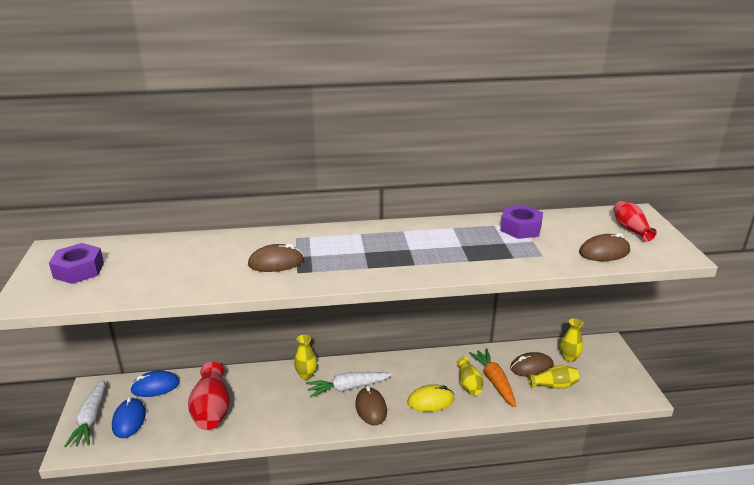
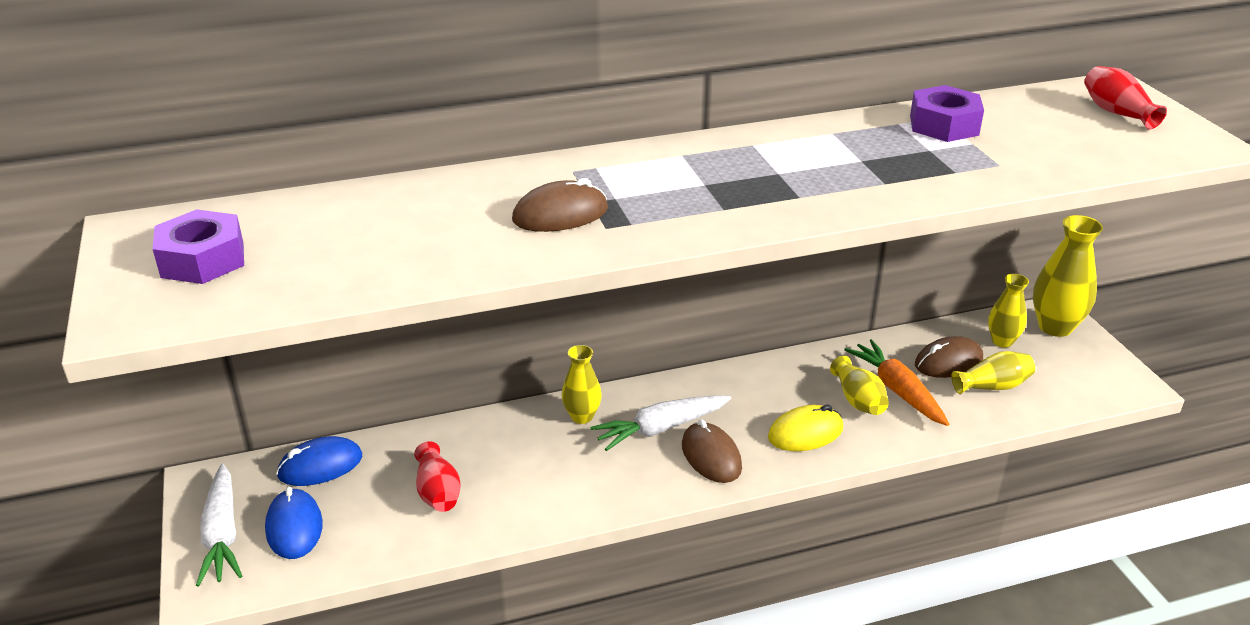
camera: 10 degrees left, 5 degrees up
(212, 410) = (438, 492): red vase -> red vase, size x0.61
(604, 252) = (1093, 151): brown mouse -> none
(605, 353) = (1055, 327): none -> yellow vase

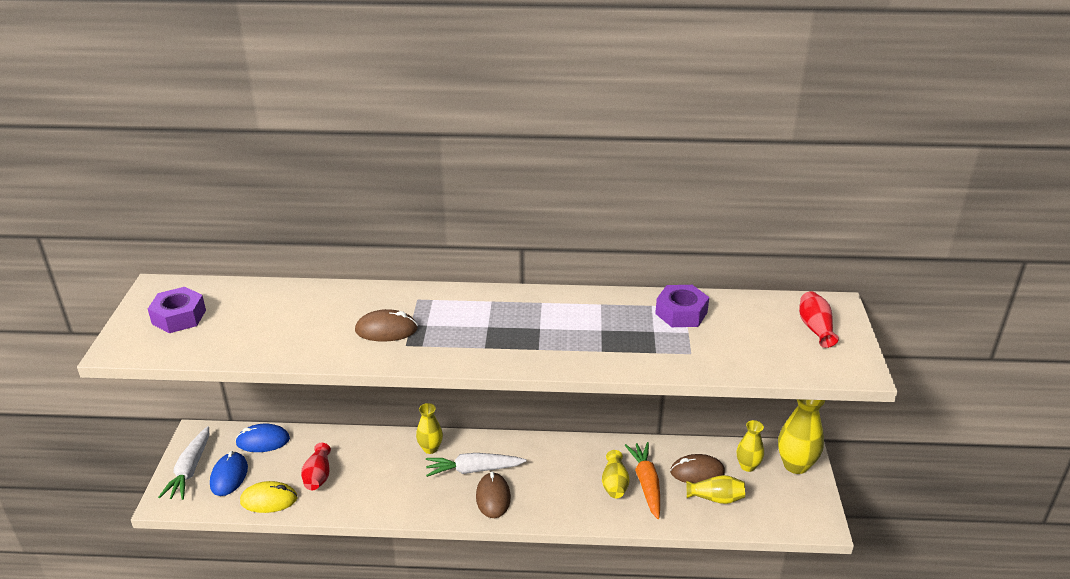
camera: 20 degrees right, 0 degrees up
(805, 433) = (564, 498): yellow mouse -> yellow mouse (269, 500)

